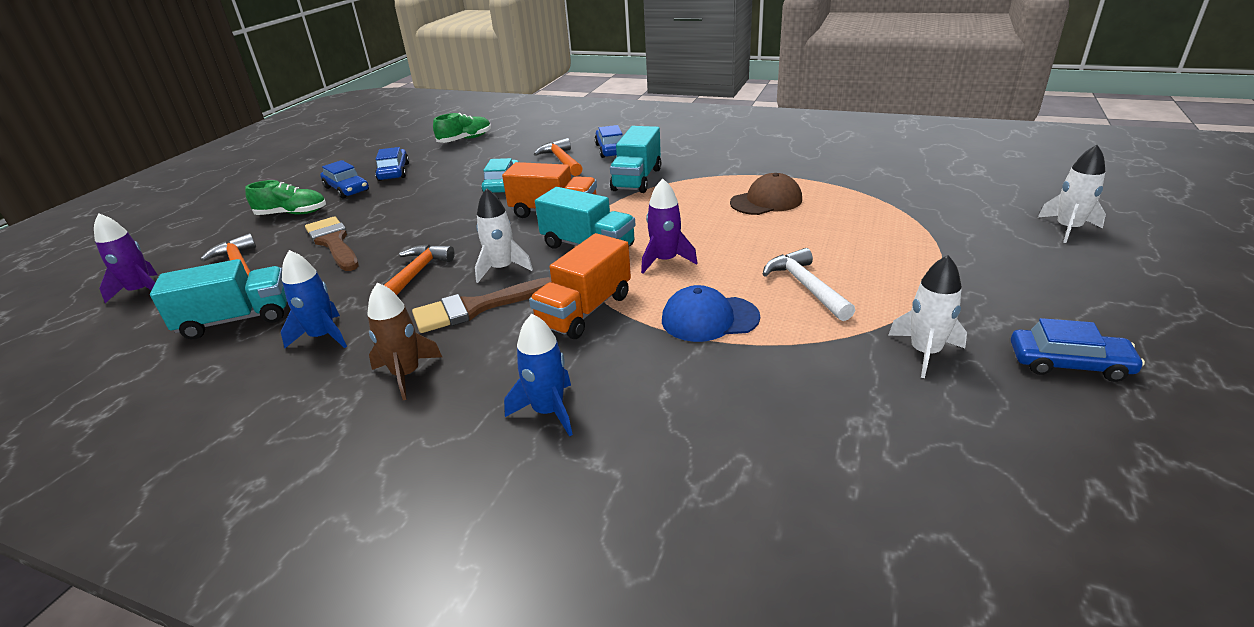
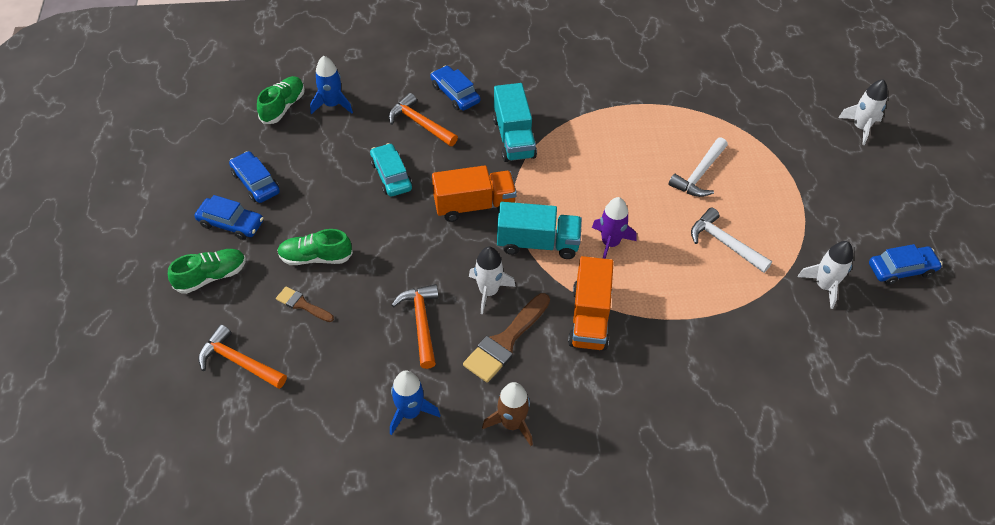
camera: 30 degrees left, 20 degrees up
(141, 291) = (177, 423): purple rocket -> none
(237, 319) = (315, 422): turquoise truck -> none
(333, 243) = (302, 304): brown brush -> brown brush, size x0.55
(382, 218) = (316, 257): none -> green shoe
(548, 411) = (634, 417): blue rocket -> blue rocket (332, 104)
(709, 319) = (680, 297): blue cap -> none
(766, 201) = (641, 144): brown cap -> none
(817, 231) = (699, 174): none -> white hammer

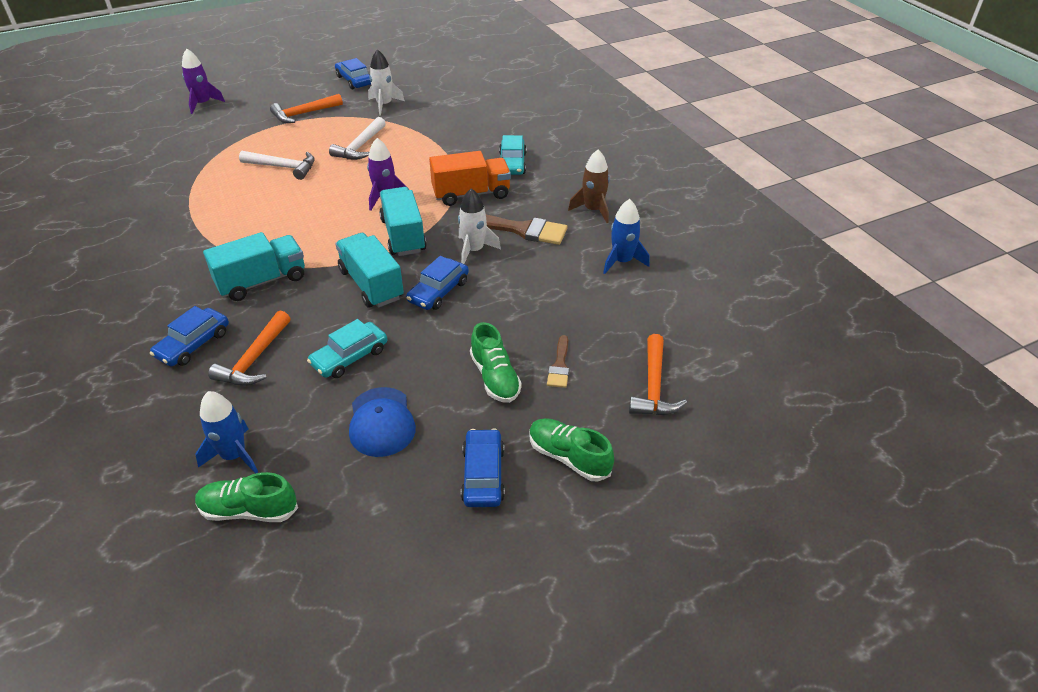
camera: 110 degrees left, 10 degrees down
(256, 182) = (406, 479): blue car -> blue car (438, 291)
(314, 180) = (381, 422): none -> blue cap
(421, 323) = (531, 280): orange hammer -> orange hammer (304, 114)
(474, 205) = (371, 284): orange truck -> turquoise truck
(640, 377) = (512, 163): none -> turquoise car
(860, 127) = (203, 104): white rocket -> purple rocket

